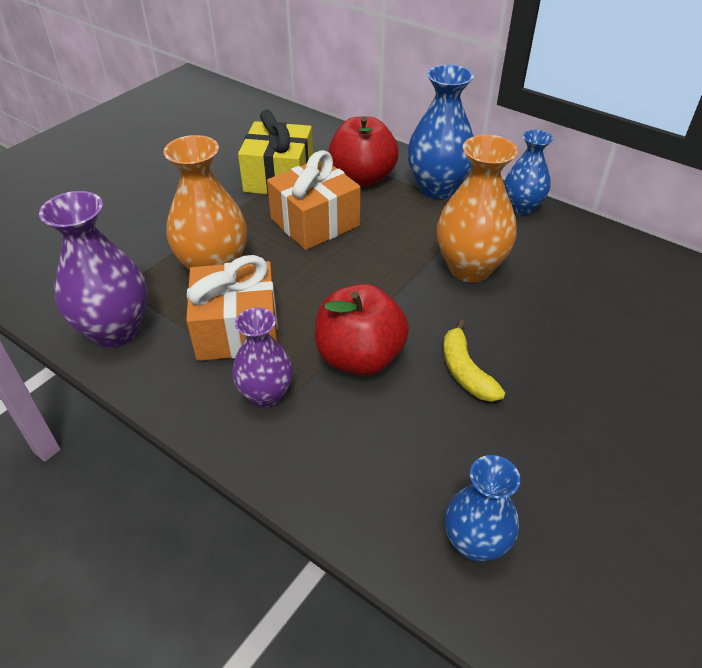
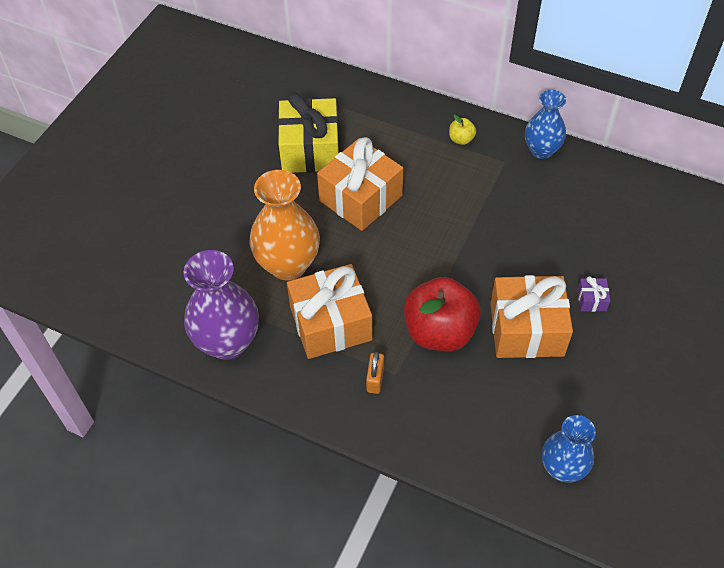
camera: 10 degrees left, 10 degrees up
(266, 394) = (375, 379): purple vase -> orange padlock
(362, 178) = (389, 137): red apple -> none
(437, 188) = (461, 139): blue vase -> yellow apple
(465, 371) = (526, 329): yellow banana -> orange gift
(469, 268) = (509, 226): orange vase -> none
(552, 352) = (591, 300): none -> purple gift

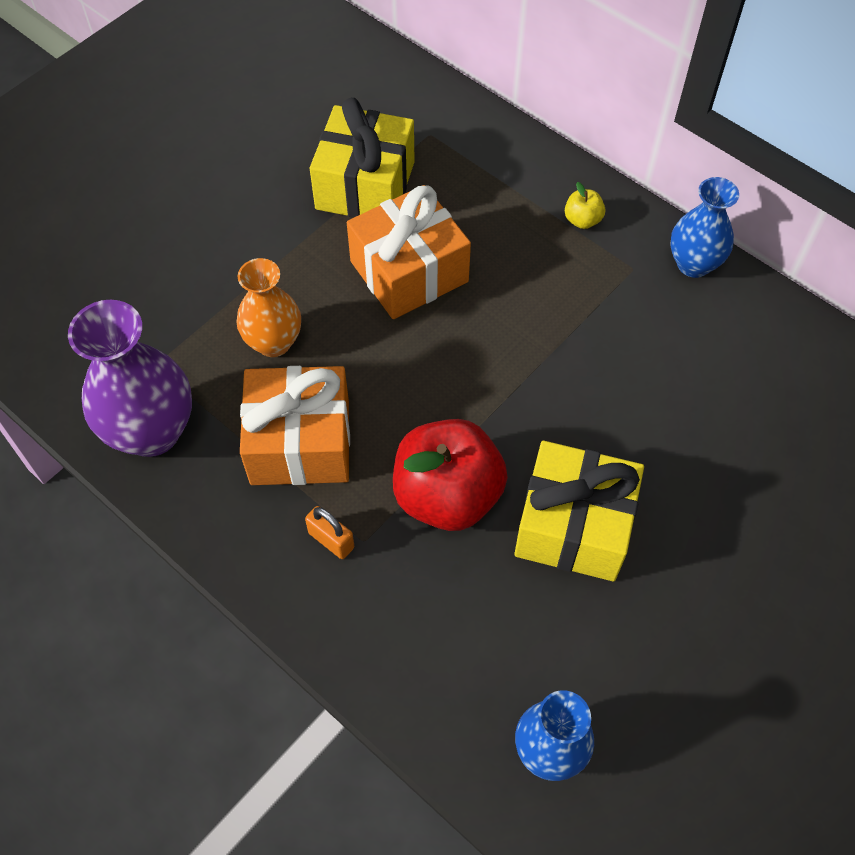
camera: 15 degrees right, 5 degrees up
(288, 265) = (274, 342): orange vase -> orange vase, size x0.64
(375, 379) = (331, 540): orange padlock -> orange padlock turned 75 degrees counterclockwise
(526, 329) = (574, 526): orange gift -> yellow gift
(591, 300) = (686, 507): purple gift -> none

